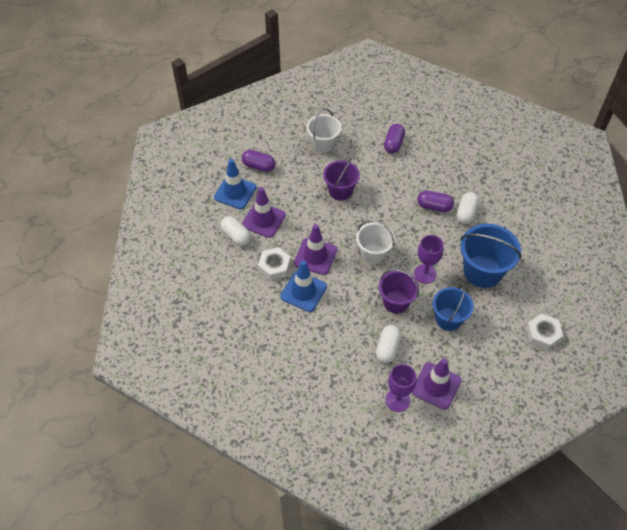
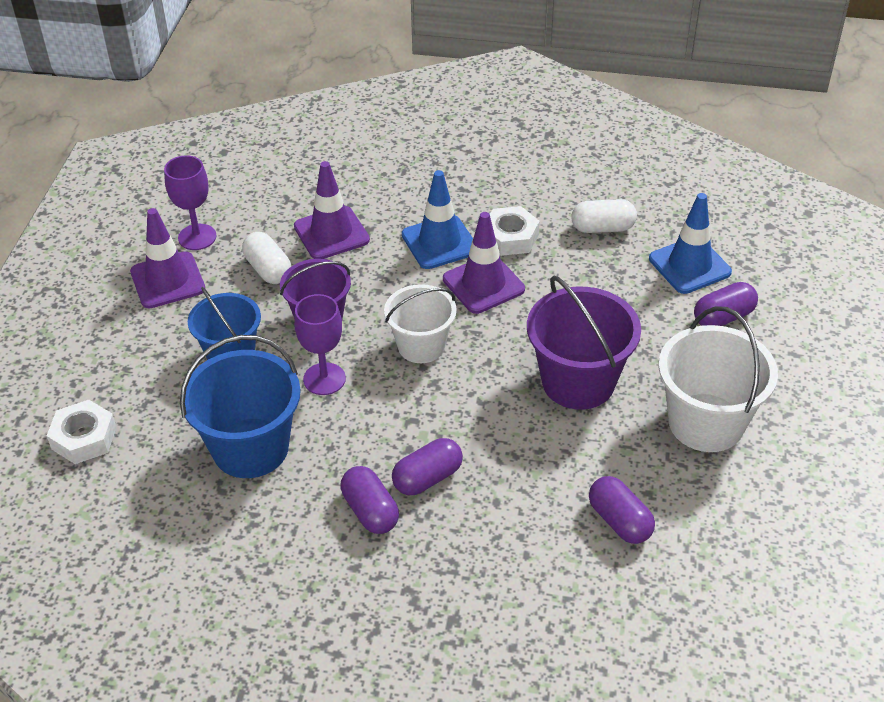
camera: 130 degrees right, 10 degrees down
(263, 220) = (605, 268): purple traffic cone -> purple traffic cone (331, 233)
(323, 144) = (706, 423): white bucket -> white bucket, size x1.51
(340, 191) = (578, 382): purple bucket -> purple bucket, size x1.51
(466, 213) = (370, 511): white capsule -> purple capsule

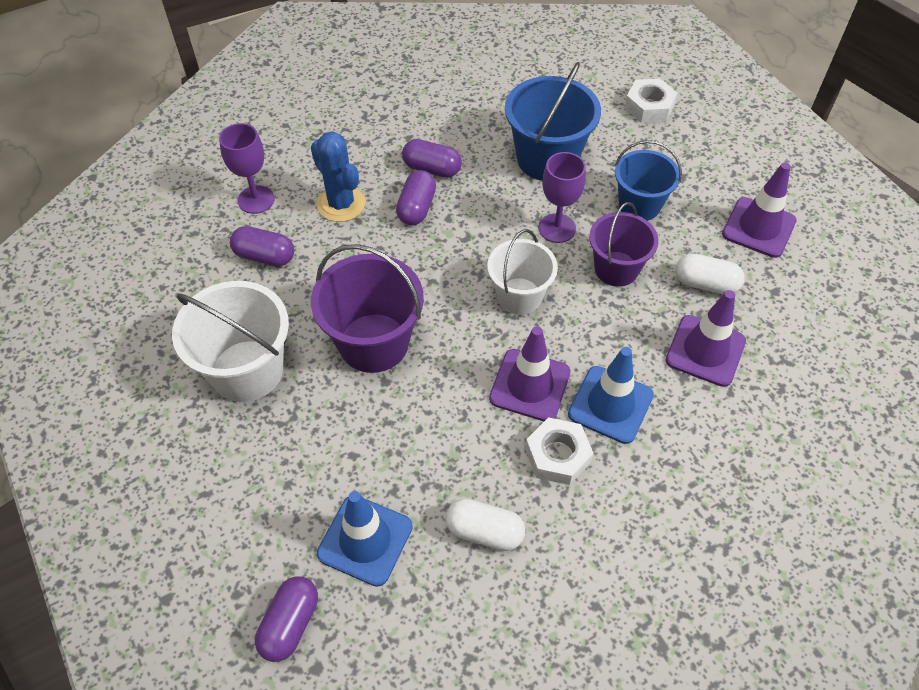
camera: 140 degrees right, 10 degrees up
(197, 237) = (794, 275): purple goblet -> purple goblet (256, 200)
(498, 531) = (341, 204): none -> blue cactus
(602, 228) = (484, 531): white capsule -> white capsule turned 60 degrees clockwise
(723, 317) = (294, 494): purple capsule -> purple capsule (290, 624)

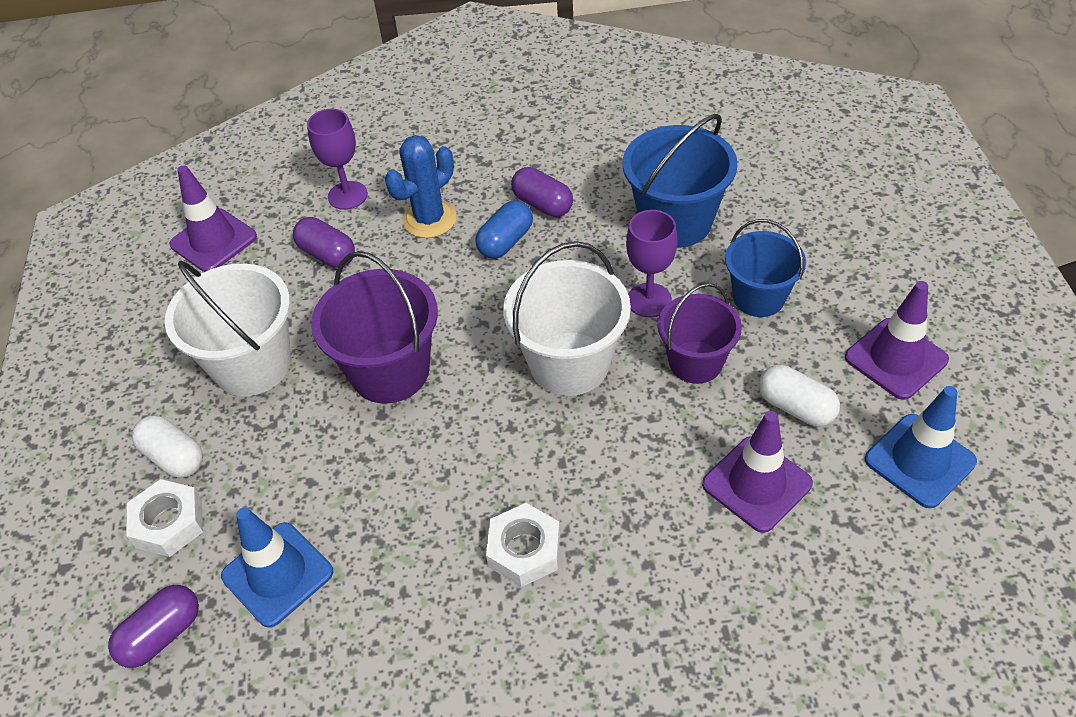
camera: 25 degrees right, 5 degrees down
(341, 204) = (429, 219): blue cactus -> blue cactus turned 60 degrees clockwise
(416, 208) = (505, 241): purple capsule -> blue capsule
(484, 531) = (403, 607): white capsule -> white capsule (174, 457)
(519, 296) = (569, 363): white bucket -> white bucket, size x1.51
(530, 385) = (532, 464): purple traffic cone -> purple traffic cone (213, 241)
(610, 404) = (612, 512): blue traffic cone -> blue traffic cone (919, 461)
(649, 106) = (826, 189): white nut -> white nut (169, 523)

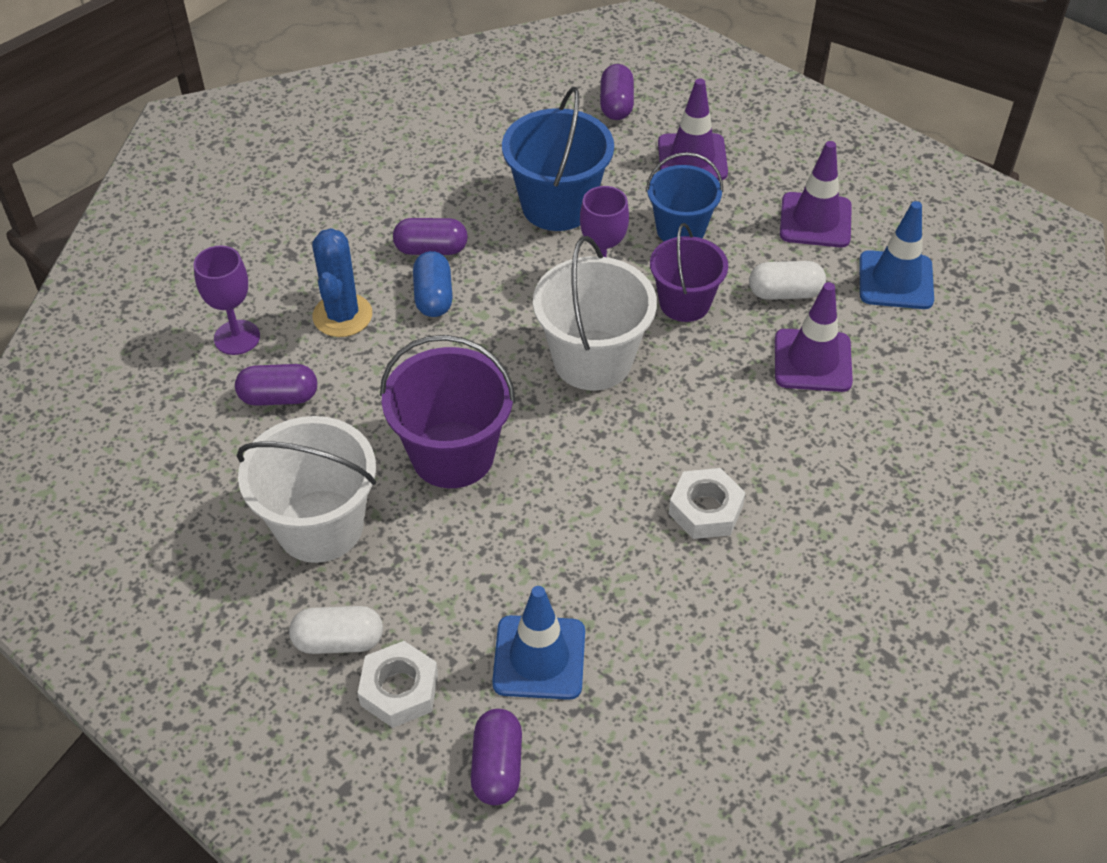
camera: 45 degrees left, 0 degrees up
(213, 241) = (145, 450): purple traffic cone -> purple traffic cone (692, 158)
(814, 163) = (616, 105): none -> purple capsule

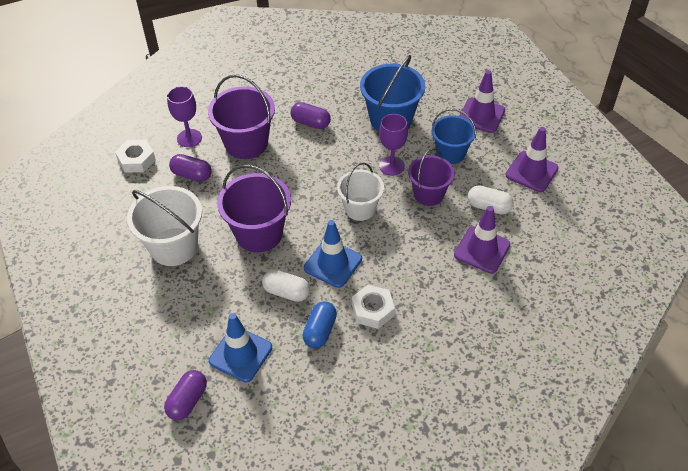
camera: 25 degrees right, 0 degrees up
(339, 641) = (149, 307): white capsule -> white capsule (286, 292)
(342, 315) = (246, 143): blue cactus -> purple bucket
(399, 690) = (164, 343): white nut -> white nut (136, 160)
(433, 297) = (297, 148): blue capsule -> blue capsule (320, 331)
(592, 360) = (360, 209): white bucket -> white bucket, size x0.66
(616, 105) = (456, 74): purple capsule -> none
(895, 280) = (559, 221): blue traffic cone -> blue traffic cone (333, 263)

